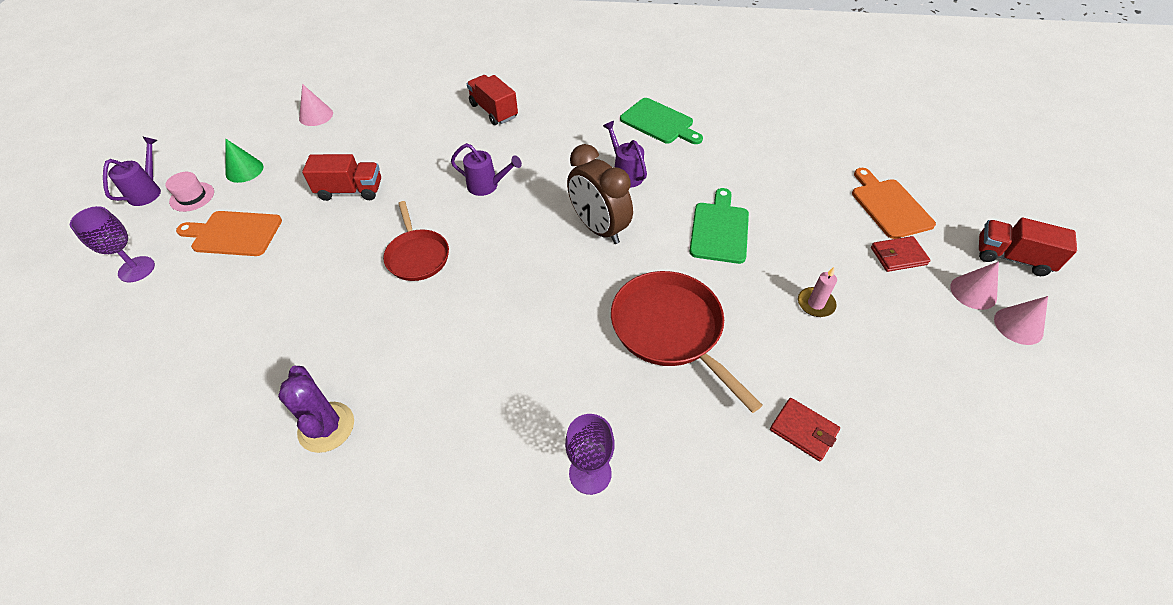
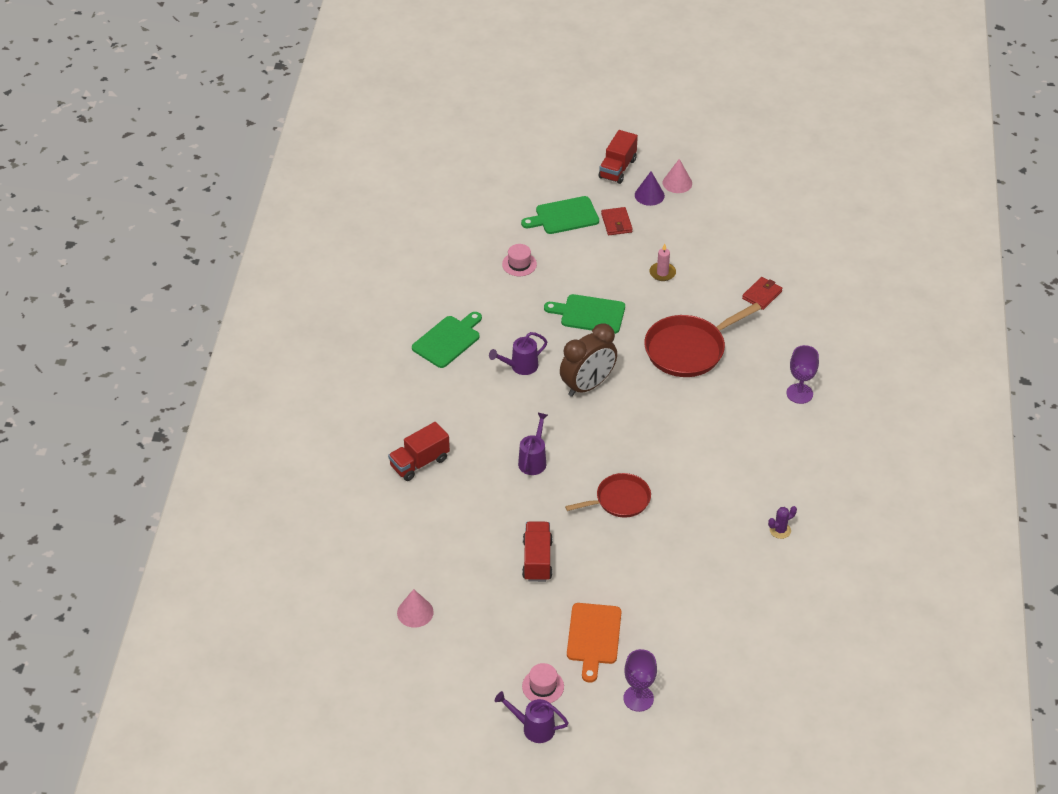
camera: 90 degrees left, 5 degrees down
(244, 170) = (504, 653): green cone -> none
(326, 427) = (780, 530): purple cactus -> purple cactus, size x0.55
(789, 170) = (519, 264): none -> pink hat
(889, 206) = (564, 216): orange cutting board -> green cutting board
(973, 292) = (649, 195): pink cone -> purple cone

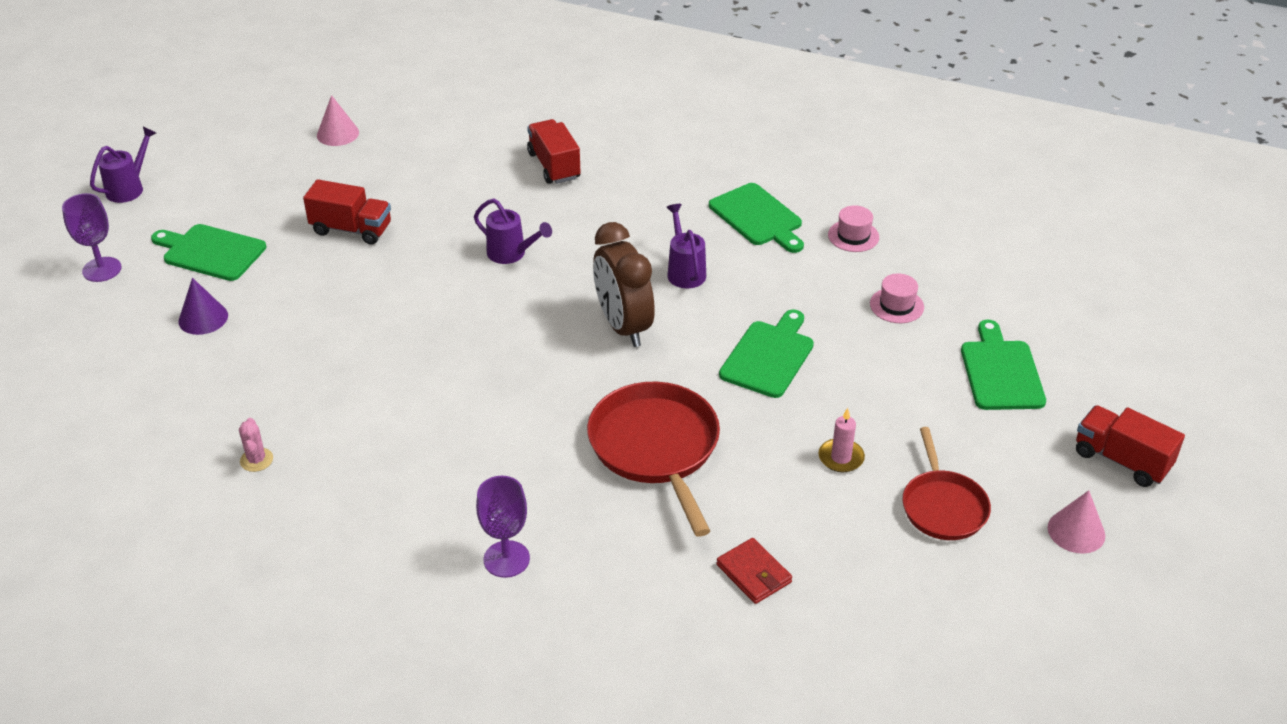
camera: 105 degrees right, 5 degrees down
(543, 686) = (175, 203): pink hat -> pink hat (853, 236)
(593, 637) = (211, 252): orange cutting board -> green cutting board
(616, 223) = (975, 429): red wallet -> none
(620, 500) = (403, 315): red pan -> red pan (943, 506)
(649, 195) = (1044, 486): purple cone -> purple cone (203, 318)
(780, 530) = (256, 460): purple cactus -> pink cactus

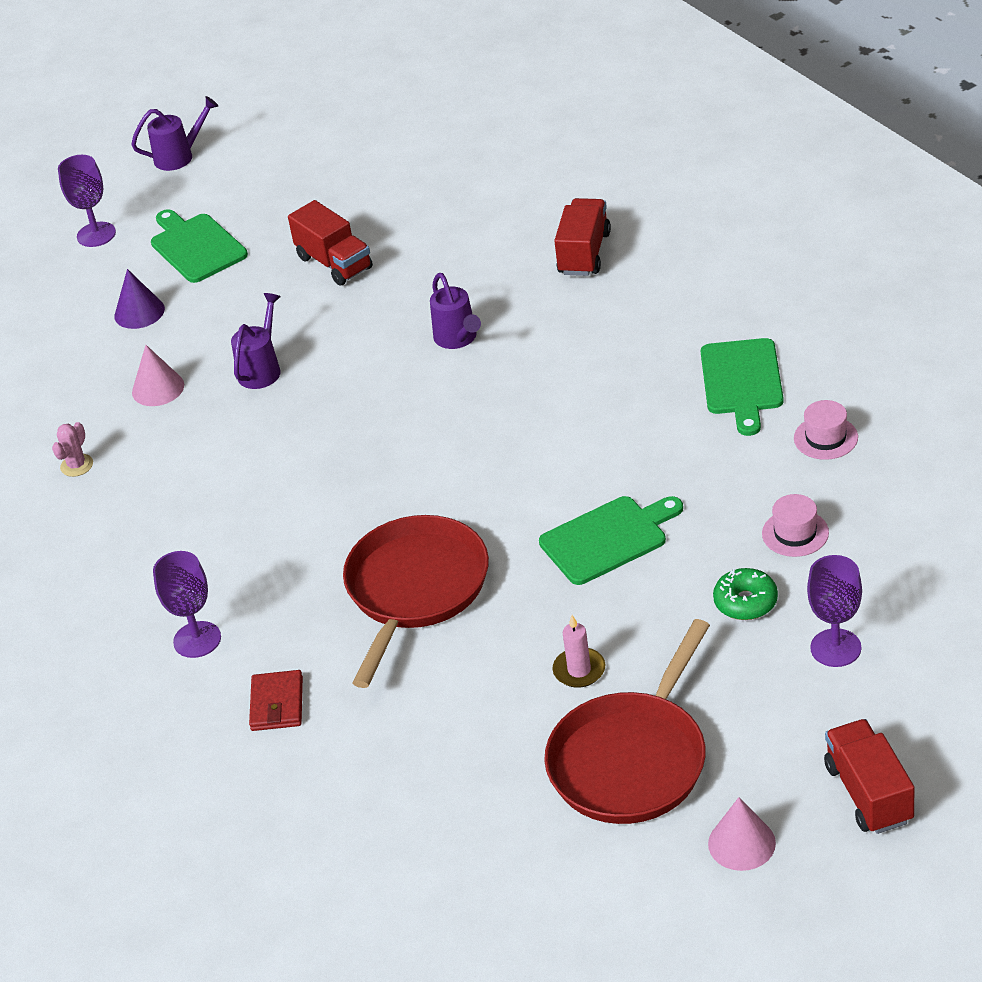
camera: 40 degrees right, 0 degrees up
(338, 133) = (406, 152): pink cone -> pink cone (158, 388)
(623, 326) = (495, 454): brown clock -> none
(685, 271) = (609, 416): purple watering can -> purple watering can (262, 369)
(753, 573) = (392, 746): red wallet -> red wallet (277, 704)
(910, 364) = (745, 602): none -> green donut
(943, 506) = (631, 760): red pan -> red pan, size x1.58
(1001, 372) = (835, 648): green cutting board -> purple goblet

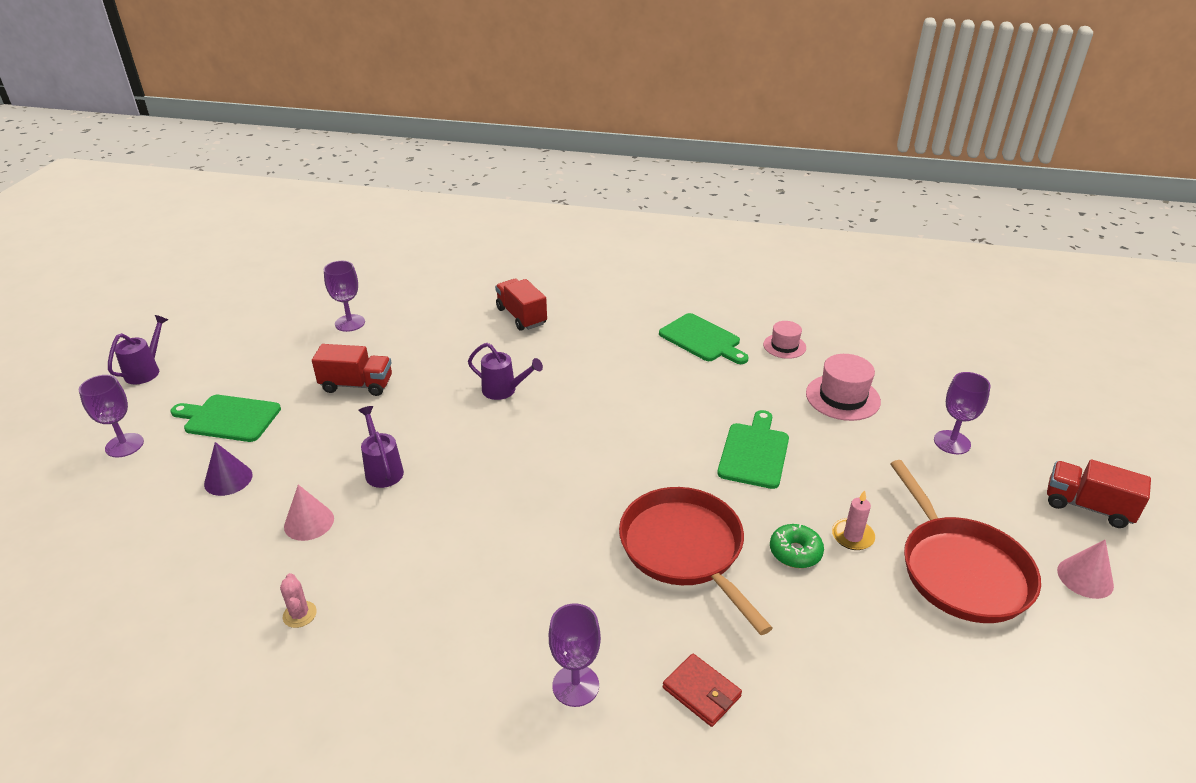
camera: 50 degrees left, 5 degrees down
(405, 181) = (350, 323): none -> purple goblet
(745, 602) = (875, 445): green donut -> green donut (795, 552)
(795, 533) = (842, 397): pink hat -> pink hat, size x1.59

